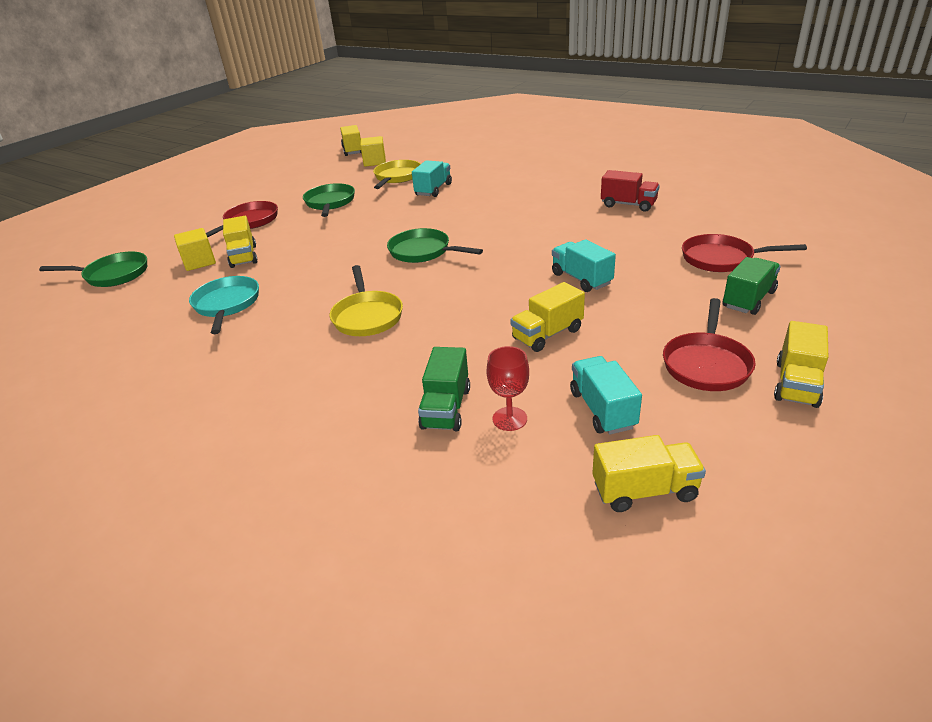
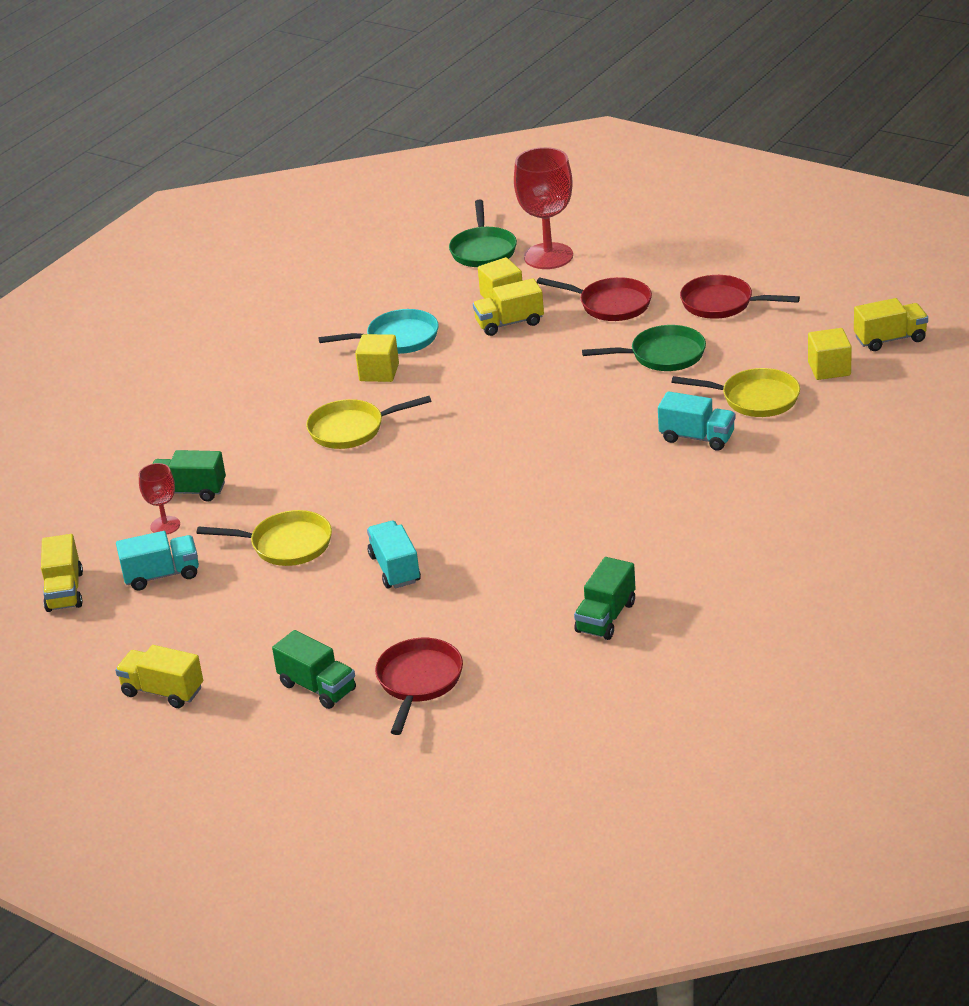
camera: 90 degrees right, 0 degrees up
(155, 247) = (548, 256): none -> red goblet
(278, 310) = (379, 372): none -> yellow cube
(423, 252) = (492, 449): green pan -> none
(547, 334) = (286, 545): yellow truck -> yellow pan
(581, 279) = (394, 569): turquoise truck -> turquoise truck turned 75 degrees counterclockwise
(628, 205) = (606, 617): red truck -> green truck
(706, 364) = (208, 641): red pan -> red pan (721, 303)

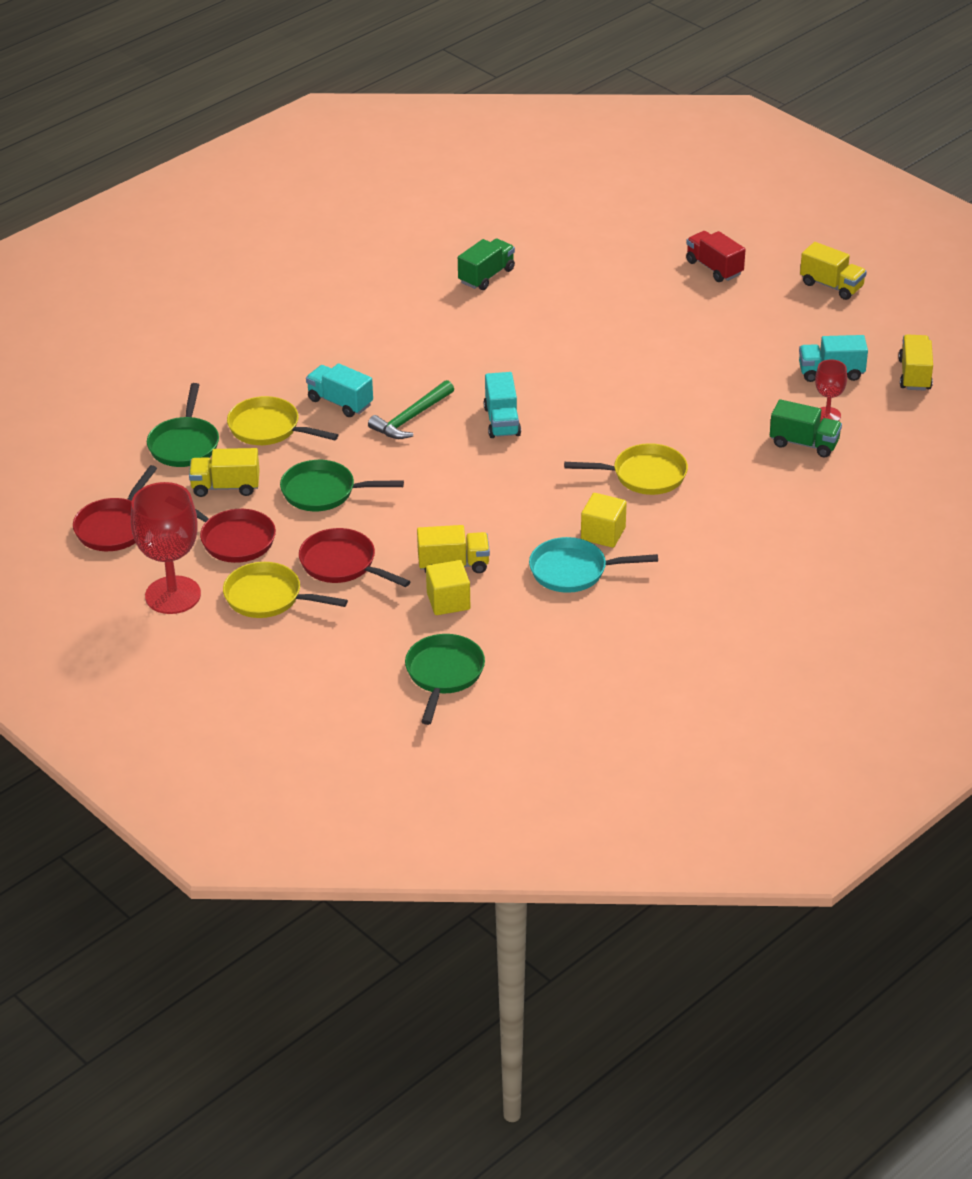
camera: 170 degrees left, 5 degrees up
(286, 545) = (722, 378): yellow pan -> yellow pan (268, 597)
(318, 687) = (714, 268): green truck -> red truck
(394, 569) = (636, 341): turquoise truck -> turquoise truck (502, 421)
(418, 681) = (639, 259): red pan -> red pan (114, 527)
(548, 256) = (376, 647): red goblet -> red goblet (173, 595)
(613, 437) = (411, 418): none -> green hammer
(829, 369) = (184, 444): yellow cube -> green pan
(890, 339) = (108, 463): yellow truck -> yellow truck (225, 487)

